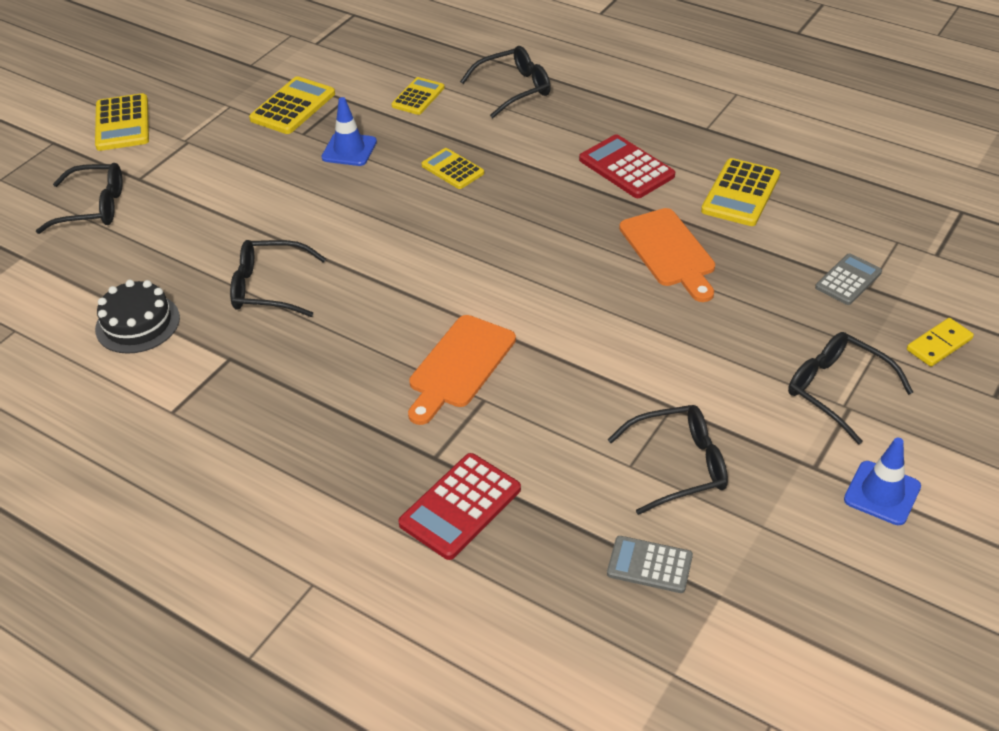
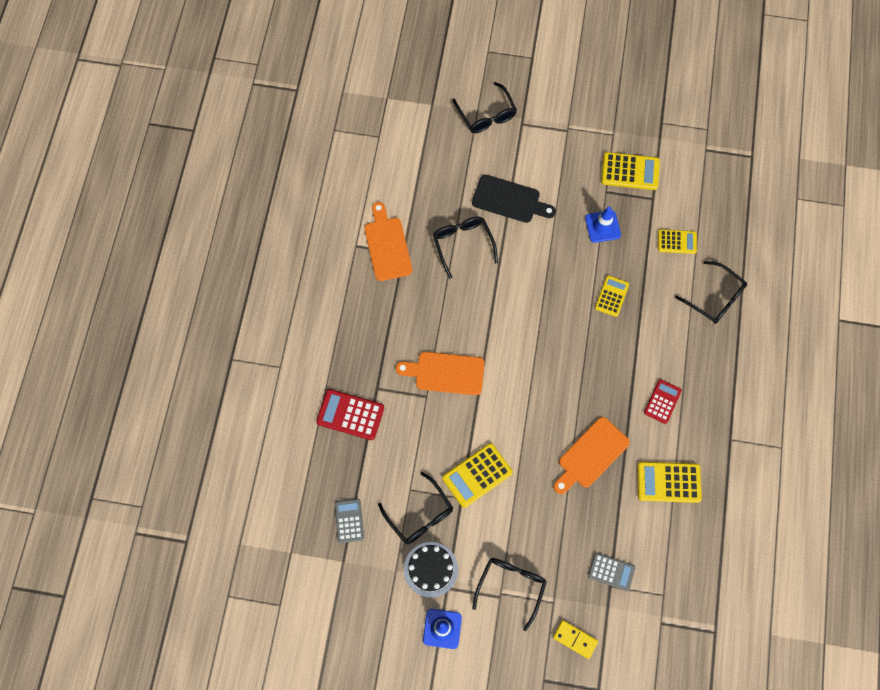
camera: 65 degrees right, 25 degrees up
(122, 123) = (567, 84): yellow calculator -> yellow calculator (477, 475)
(137, 323) = (408, 193): black cake -> black cake (430, 569)
(202, 373) = (387, 245): none -> orange cutting board
(240, 222) = (509, 200): none -> black cutting board
(626, 168) = (662, 401): red calculator -> red calculator, size x0.66

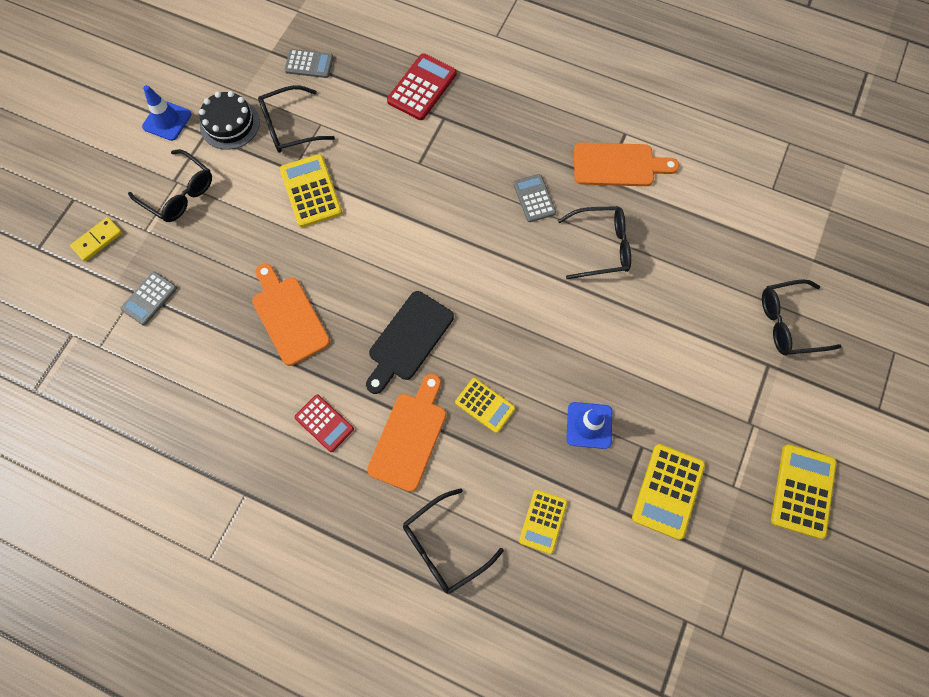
camera: 105 degrees right, 0 degrees up
(434, 300) = (534, 198): none -> grey calculator
(445, 373) = (440, 188): orange cutting board -> orange cutting board (409, 436)
(509, 200) = (653, 317): black cutting board -> black cutting board (408, 339)
(668, 482) = (222, 396): yellow calculator -> yellow calculator (802, 491)

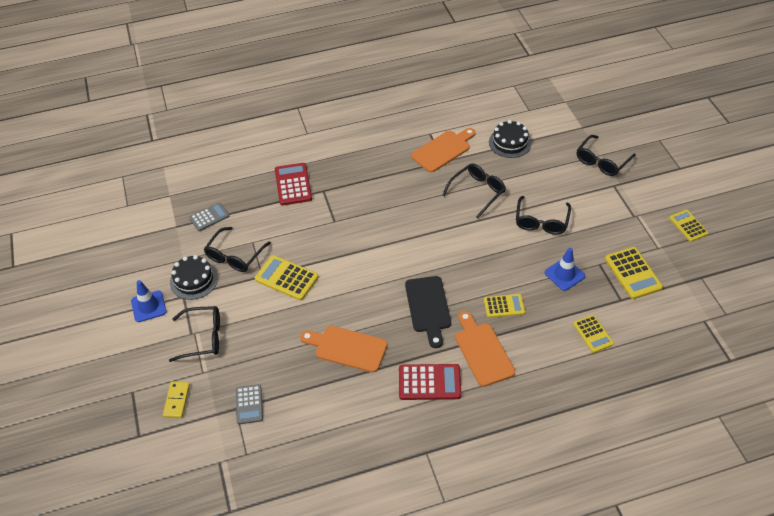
camera: 40 degrees left, 20 degrees down
(324, 423) = (429, 382): red calculator -> red calculator, size x1.51
(444, 546) = (559, 385): black glasses -> black glasses (541, 221)
(534, 198) = (417, 194): grey calculator -> none
(704, 213) = (510, 142): none -> black cake
(802, 491) = (688, 226): yellow calculator -> yellow calculator, size x0.66

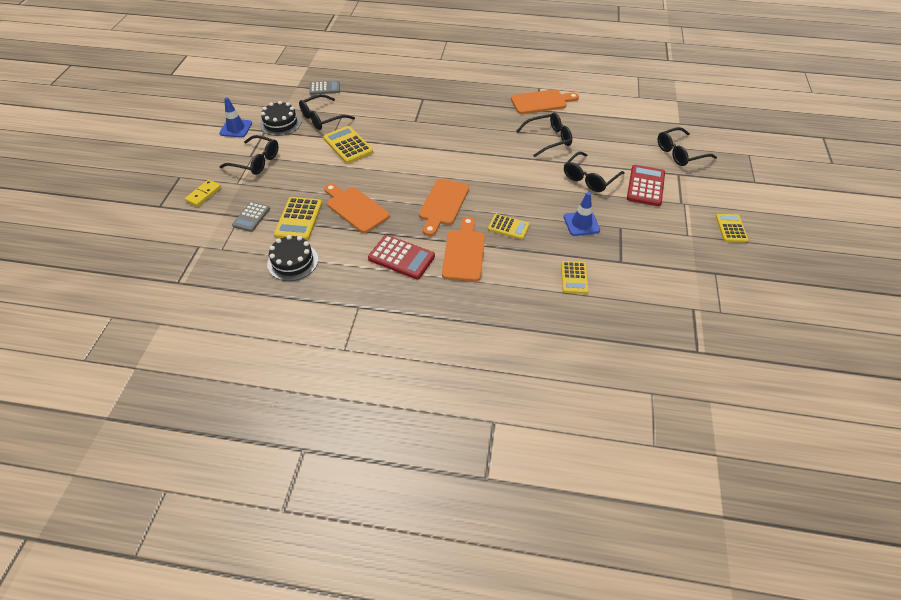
camera: 25 degrees right, 0 degrees up
(293, 184) = (403, 87): red calculator -> red calculator (645, 186)
(428, 307) = (443, 204): black cutting board -> orange cutting board
(510, 142) = (604, 114): black cake -> black cake (293, 261)
(633, 273) = (648, 245): yellow calculator -> yellow calculator (299, 219)

